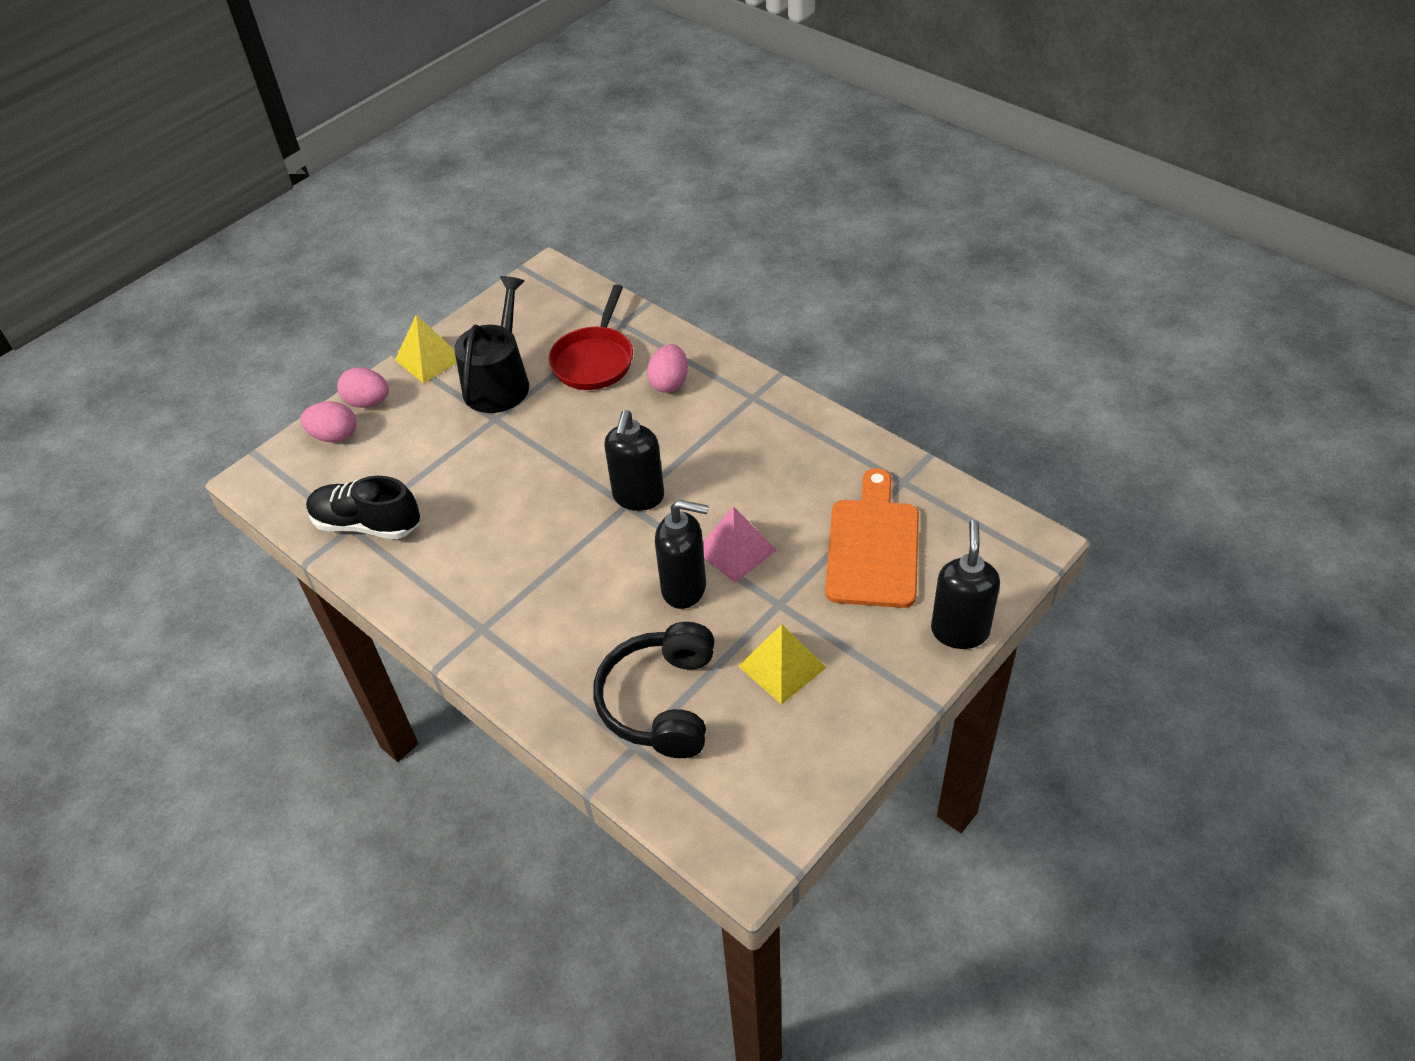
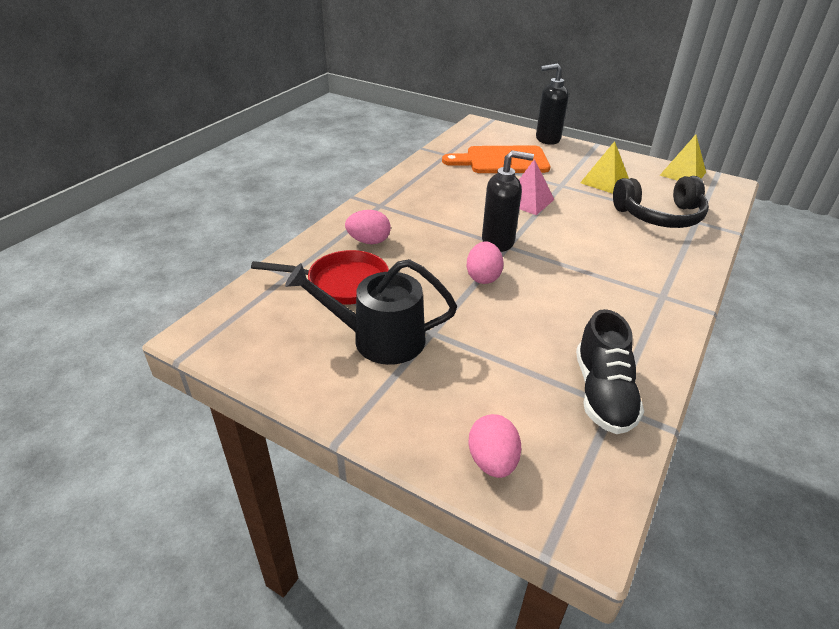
camera: 105 degrees left, 10 degrees down
(368, 402) = (428, 444): pink egg -> pink egg (483, 277)
(429, 359) = (346, 404): yellow pyramid -> yellow pyramid (682, 173)
(684, 588) = (570, 216): black soap dispenser -> none

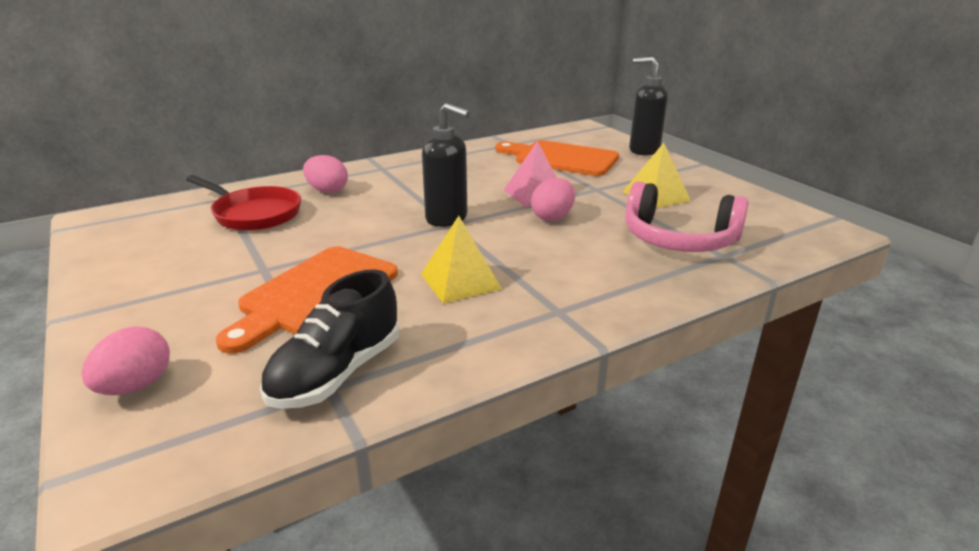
camera: 30 degrees right, 10 degrees down
(379, 339) = (212, 260): black watering can -> none
(483, 277) = (384, 241): pink egg -> pink egg (552, 217)
(501, 339) = (315, 294): none -> orange cutting board
(659, 216) = (678, 239): black headphones -> pink headphones
(682, 173) = (778, 209): yellow pyramid -> yellow pyramid (460, 281)

